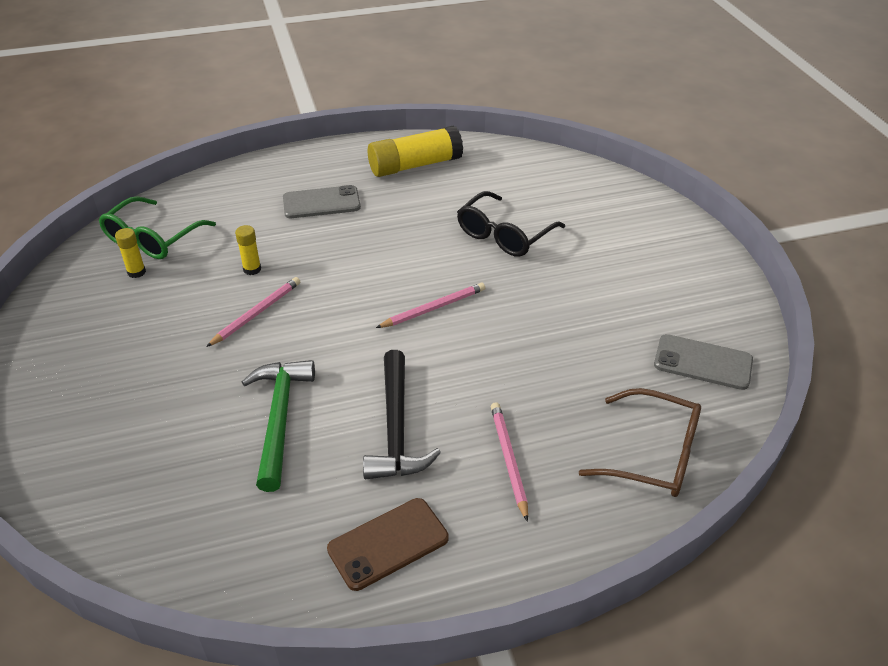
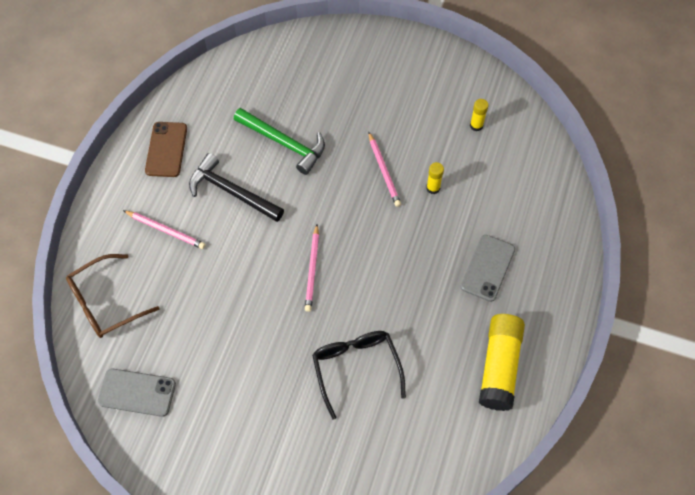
camera: 125 degrees right, 20 degrees up
(152, 239) = (511, 146): green glasses -> none
(703, 362) = (137, 392): grey phone -> grey phone turned 45 degrees clockwise

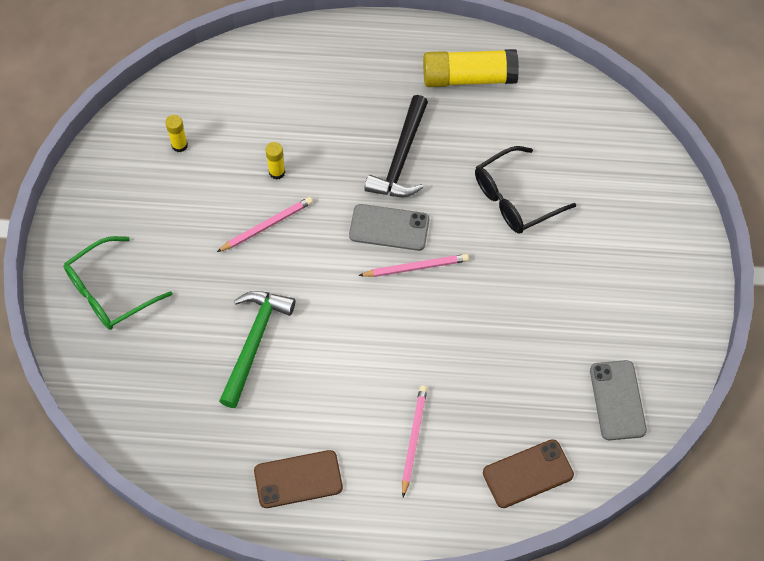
camera: 105 degrees left, 0 degrees up
(105, 303) = (528, 474): brown glasses -> brown phone
(231, 191) = (339, 382): black hammer -> black hammer (401, 159)
(356, 62) = (109, 292): none -> green glasses
(487, 268) = (362, 104): grey phone -> grey phone (389, 228)

